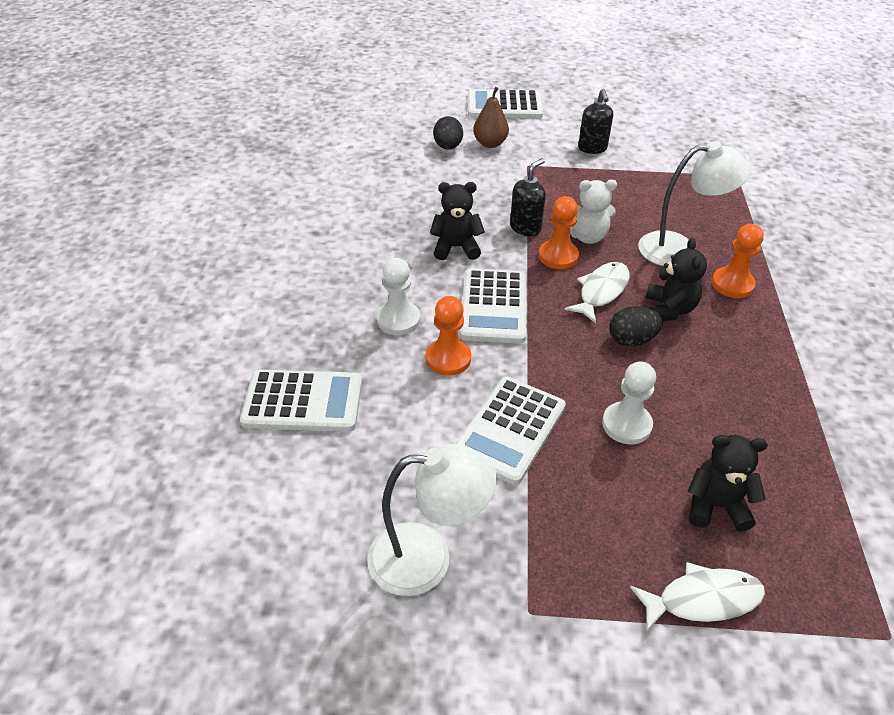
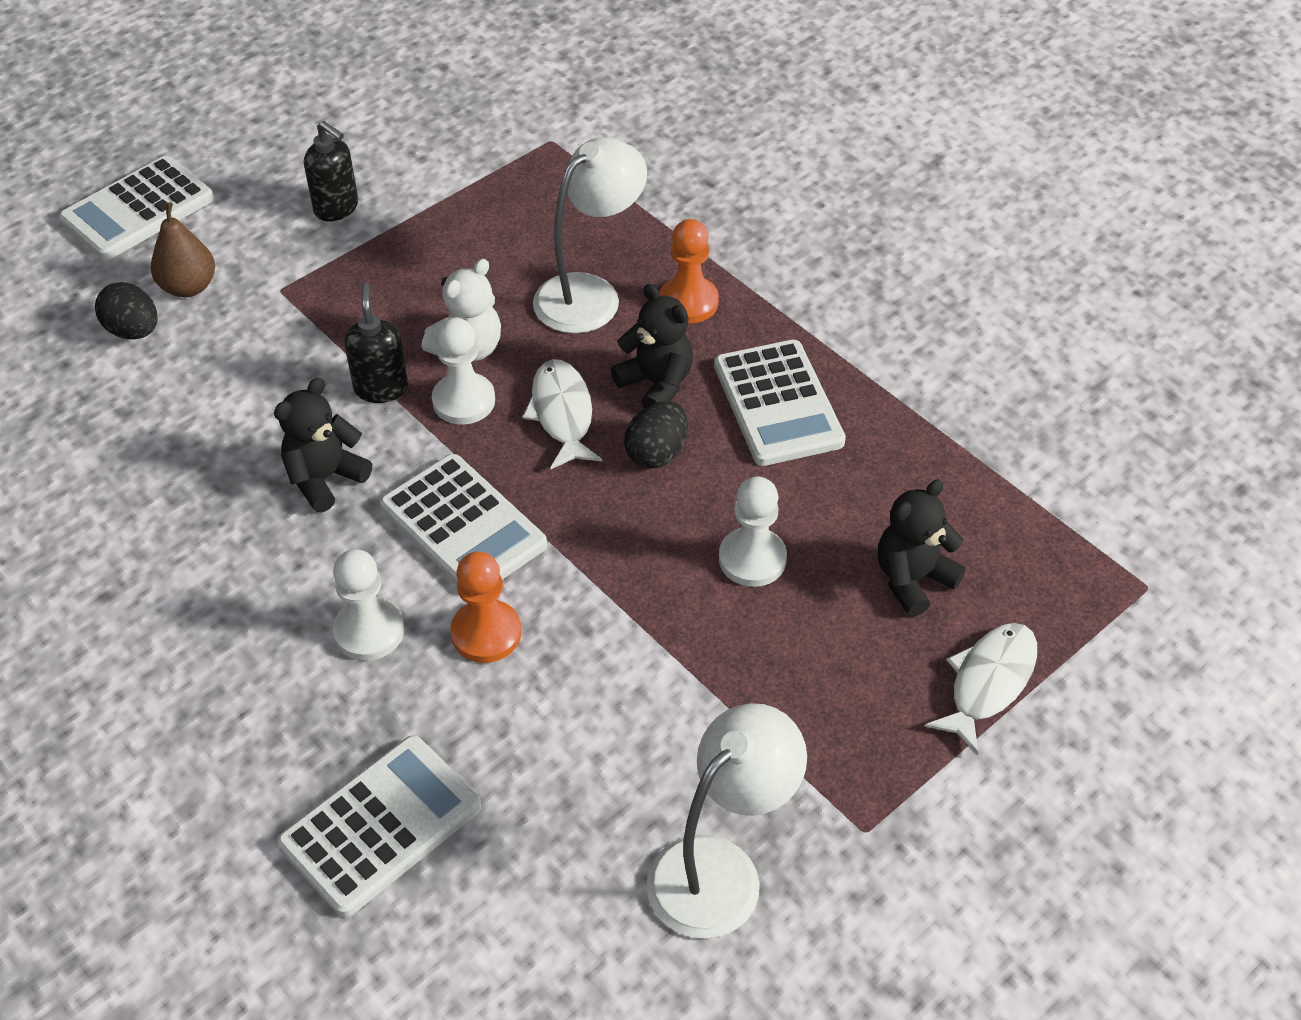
camera: 45 degrees left, 5 degrees up
(510, 430) = (647, 662): white calculator -> white calculator (778, 404)
(558, 256) = (464, 401): orange pawn -> white pawn

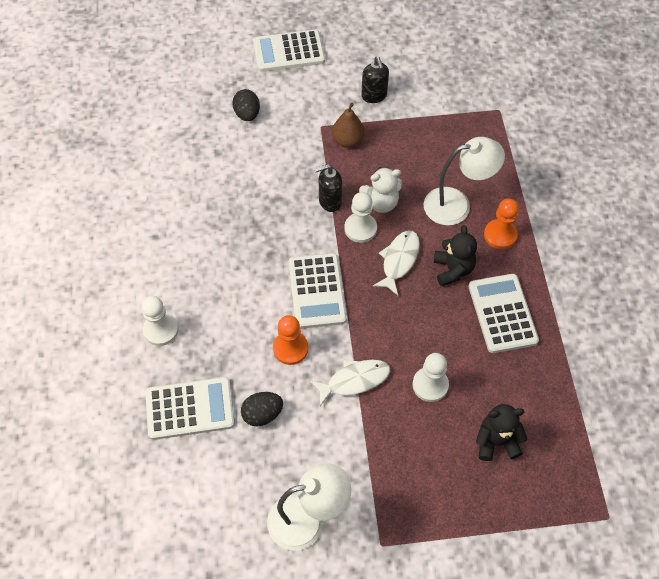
camera: 35 degrees right, 10 degrees up
(189, 287) = (284, 104): brown pear -> brown pear (348, 140)
(325, 478) = (276, 233): black teddy bear -> none
(369, 631) = (244, 317): white pawn -> white pawn (161, 330)
(381, 388) = (329, 201): black soap dispenser -> black soap dispenser turned 135 degrees counterclockwise
(656, 453) = (427, 305): black egg -> black egg (262, 414)
(778, 404) = (502, 313): white calculator -> white calculator turned 150 degrees clockwise
(988, 683) = (491, 514): white fish -> white fish (354, 380)

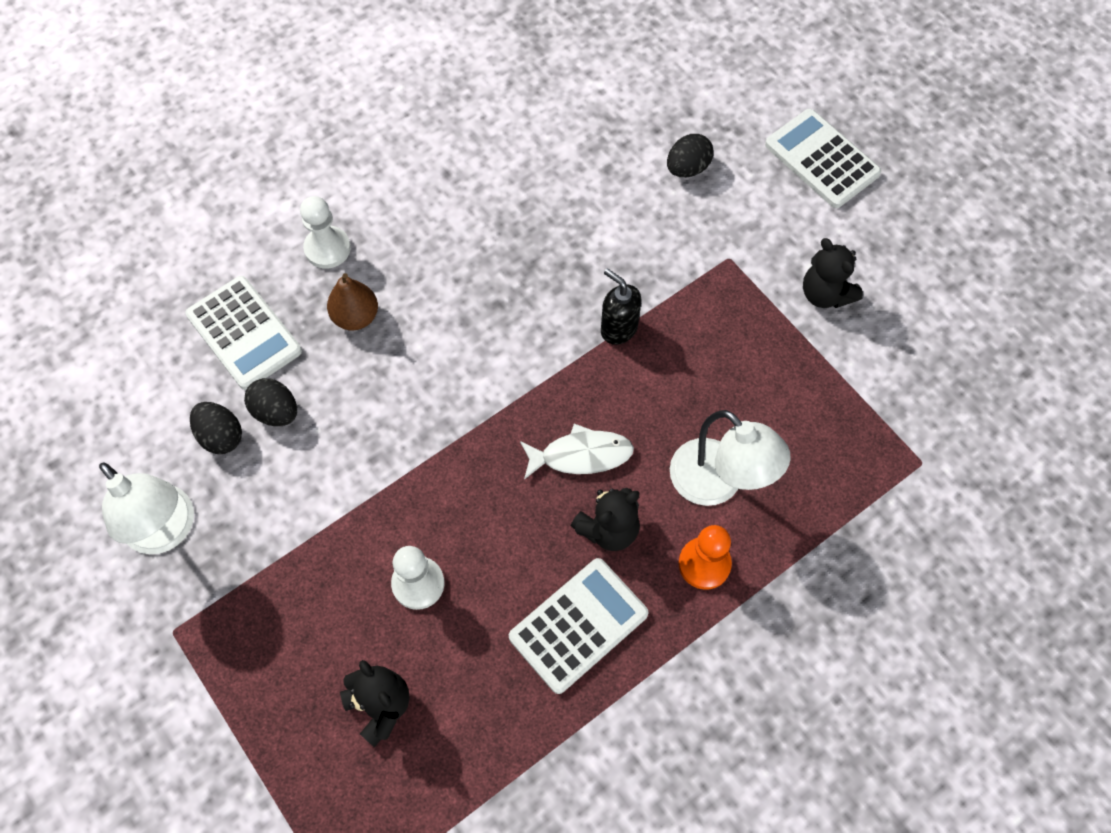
camera: 60 degrees right, 5 degrees up
(258, 456) = (221, 436): none -> black egg
(290, 348) = (379, 396): orange pawn -> none
(317, 291) = (477, 383): white calculator -> none
(348, 140) = (728, 300): brown pear -> brown pear (356, 317)
(354, 380) = (375, 490): white fish -> none
(360, 228) = (600, 385): white pawn -> none
(374, 96) = (825, 294): black soap dispenser -> black teddy bear
(381, 203) = (657, 389): white teddy bear -> none

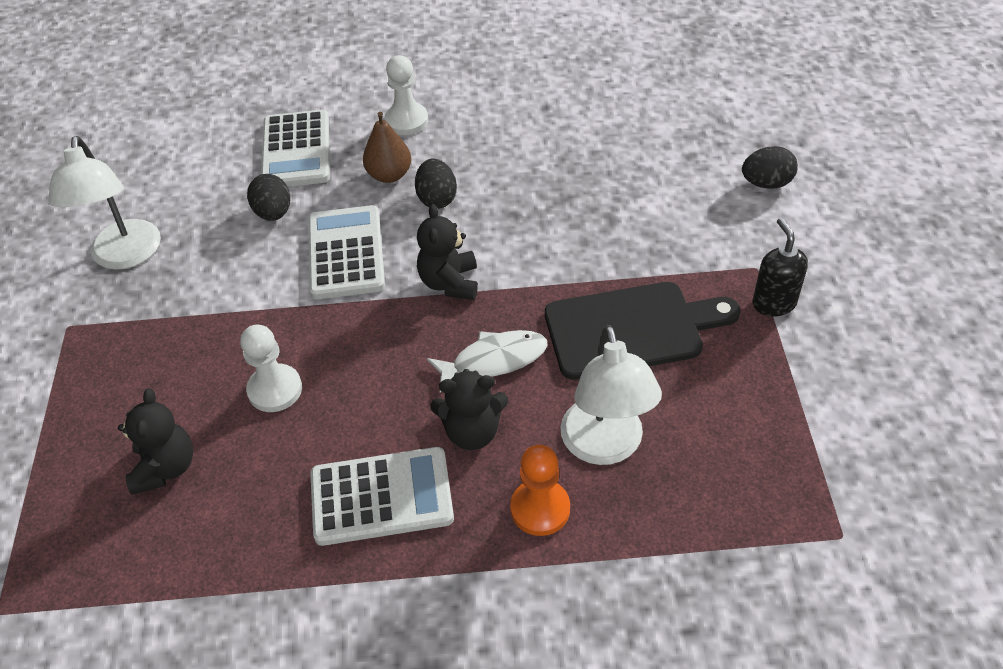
camera: 35 degrees right, 15 degrees down
(221, 436) = (220, 211): black egg -> black egg (437, 198)
(581, 455) = (494, 360): white fish -> white fish turned 45 degrees counterclockwise
(618, 328) = (606, 278): black soap dispenser -> black soap dispenser (773, 303)
(669, 367) = (631, 329): none -> black cutting board
(821, 159) = (911, 227): white calculator -> white calculator (346, 253)
(825, 294) = (836, 337): black teddy bear -> black teddy bear (450, 283)

